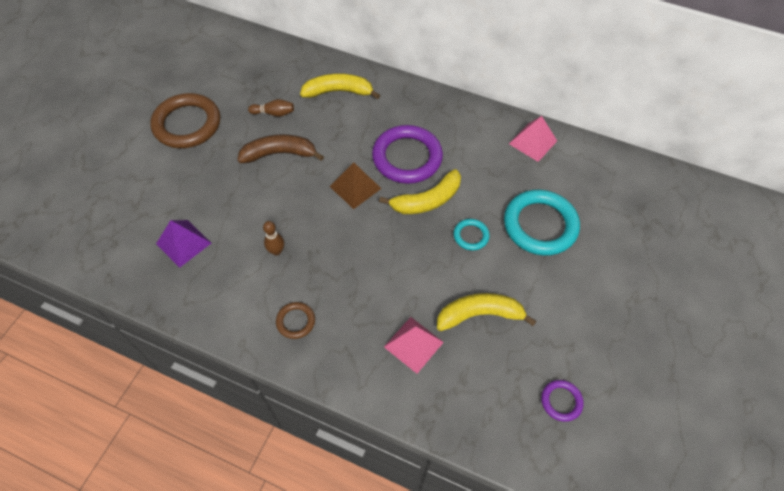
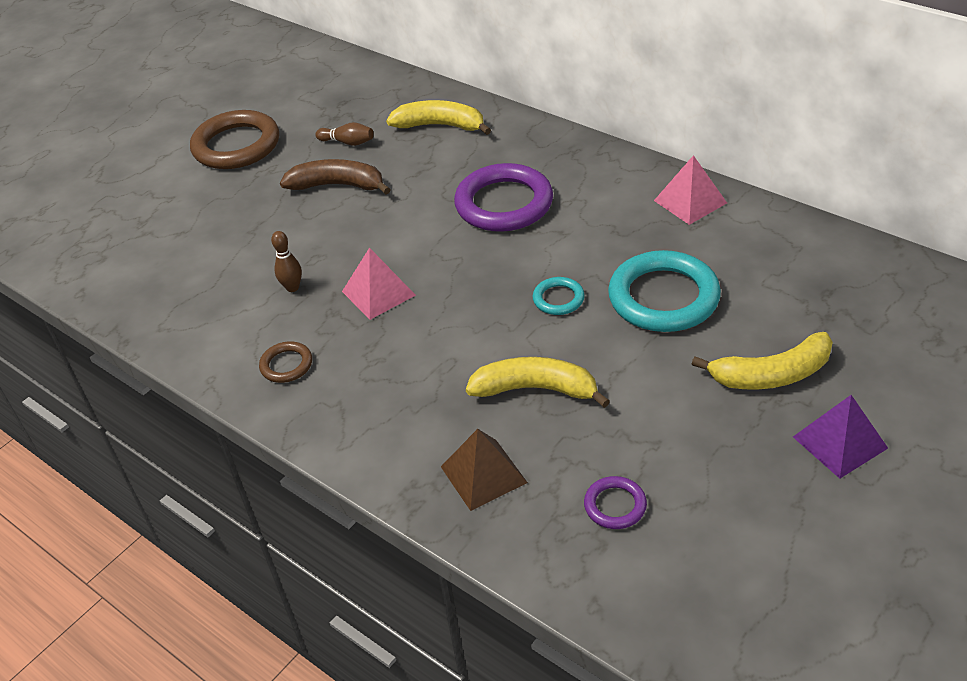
camera: 20 degrees right, 15 degrees down
(183, 243) = (182, 266): purple pyramid -> purple pyramid (839, 442)
(355, 187) = (421, 230): brown pyramid -> brown pyramid (483, 474)
(413, 344) = (431, 410): pink pyramid -> pink pyramid (378, 293)
(427, 200) = (513, 253): yellow banana -> yellow banana (771, 374)

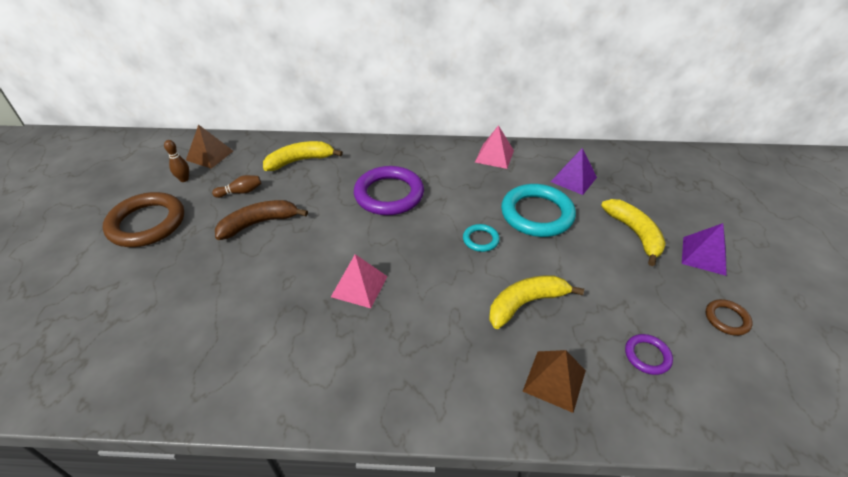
camera: 40 degrees left, 0 degrees up
(286, 365) = (337, 374): brown ring -> brown ring (726, 319)
(292, 287) = (288, 311): brown bowling pin -> brown bowling pin (184, 179)
(351, 86) = (210, 155): none -> brown pyramid
(769, 273) = (573, 179): none -> purple pyramid
(771, 374) = (634, 234): yellow banana -> yellow banana turned 60 degrees counterclockwise

